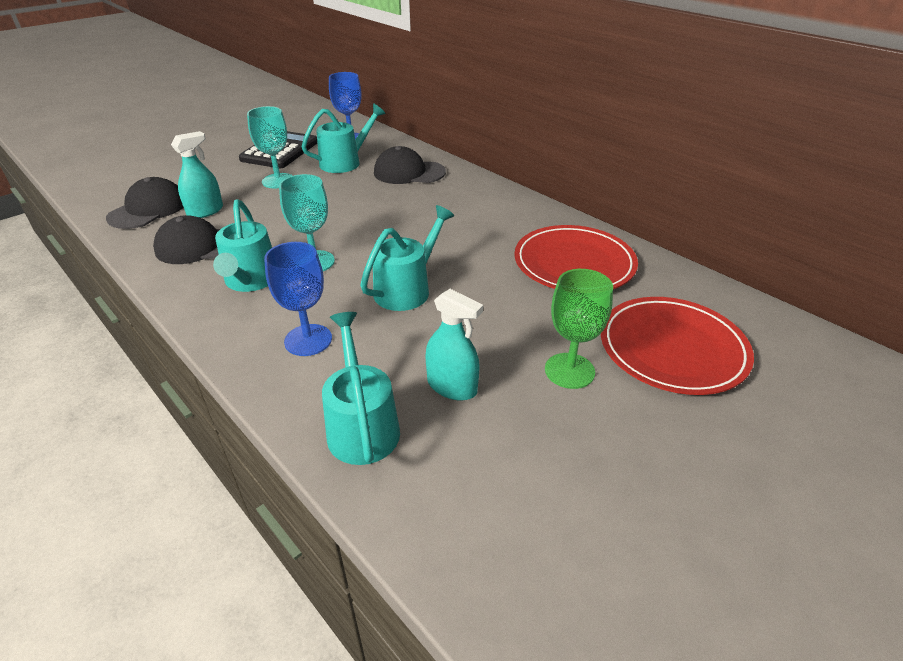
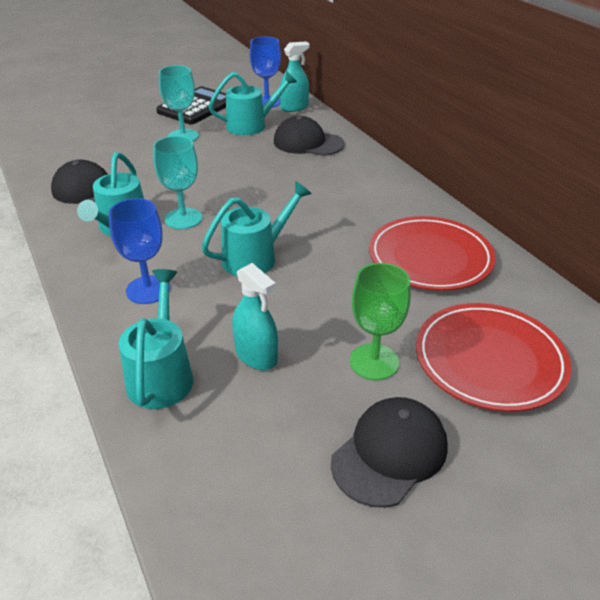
camera: 15 degrees right, 0 degrees up
(148, 209) = (62, 149): black cap -> black cap (390, 453)
(205, 211) = (108, 157): turquoise spray bottle -> turquoise spray bottle (294, 107)

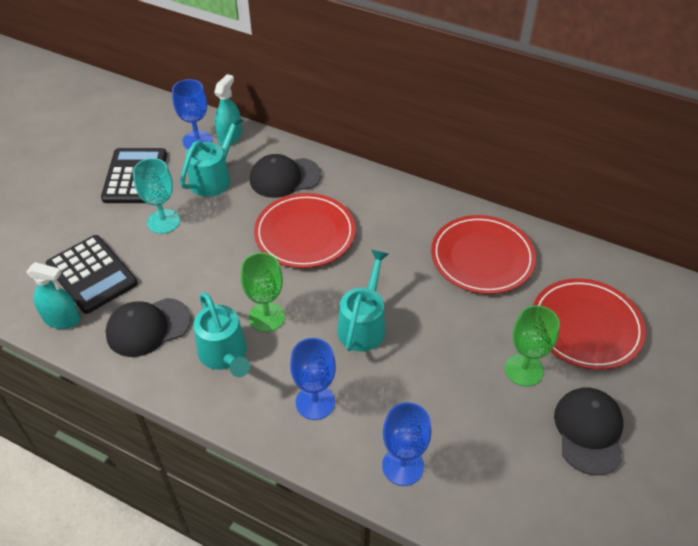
camera: 35 degrees left, 10 degrees up
(97, 146) = (92, 274): none -> black calculator
(161, 374) = (403, 466): turquoise watering can -> blue goblet
(183, 218) = (267, 317): turquoise goblet -> green goblet
(256, 355) = (448, 411): turquoise spray bottle -> turquoise spray bottle (62, 319)
(281, 181) = (305, 234): none -> red plate

